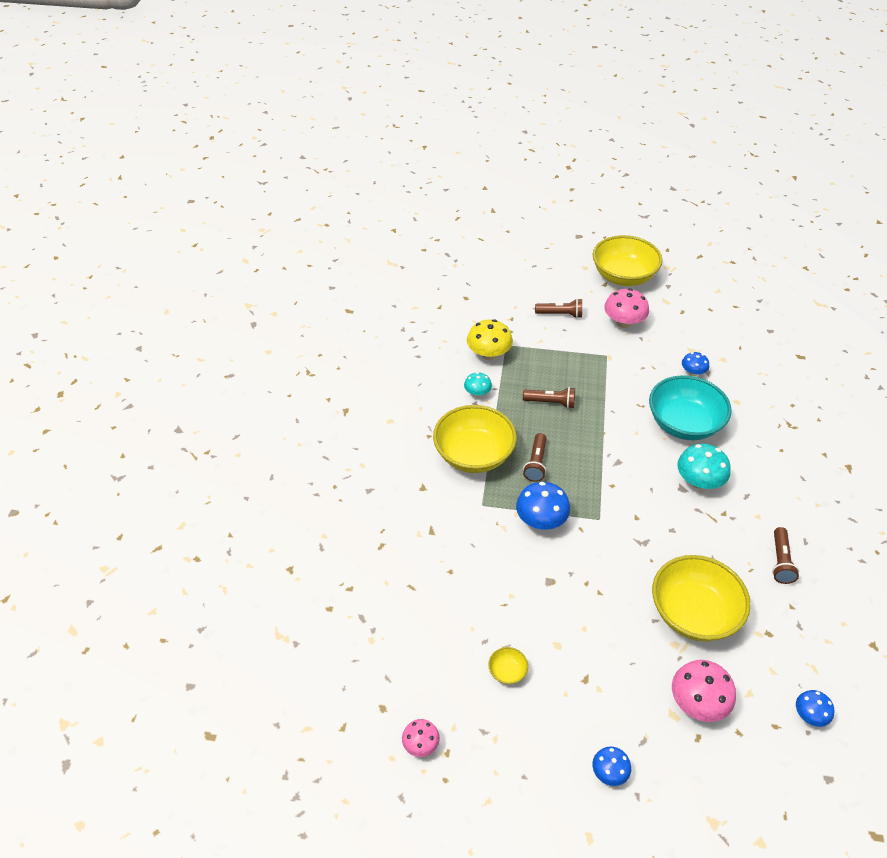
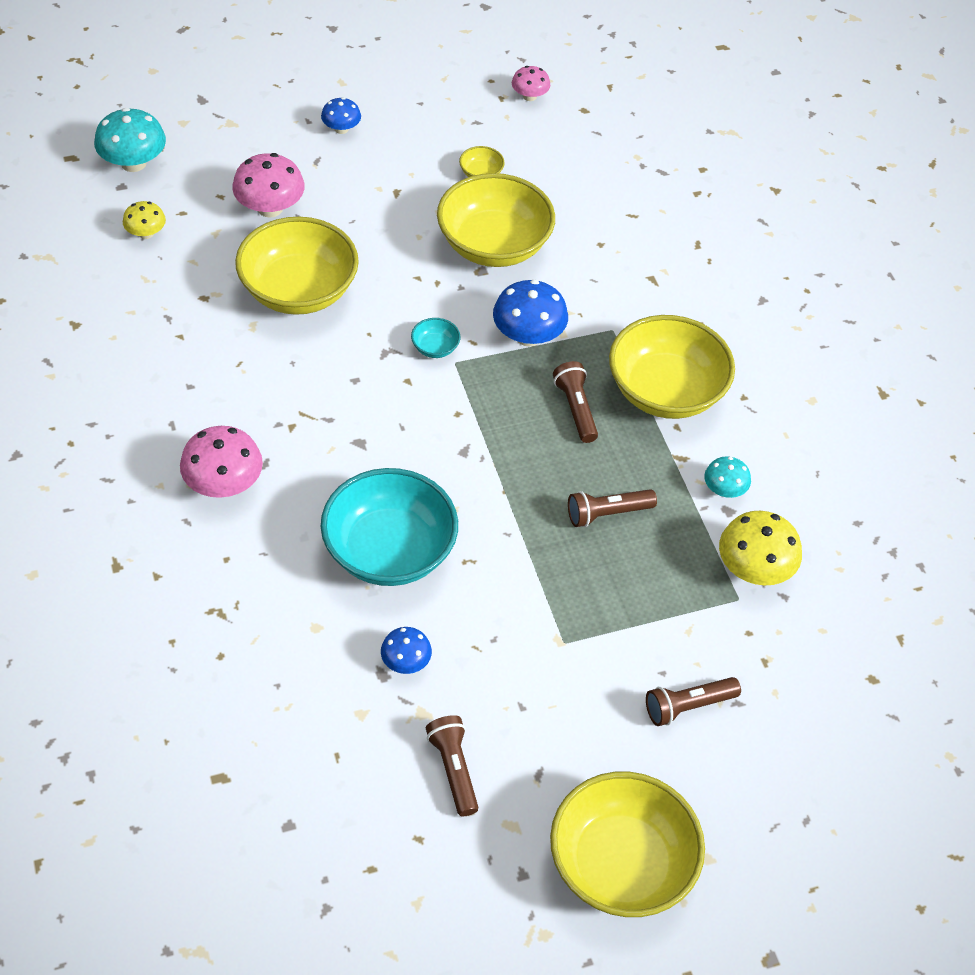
camera: 150 degrees right, 5 degrees up
(530, 599) = (493, 245): none -> yellow bowl
(608, 533) = (435, 348): none -> turquoise bowl
(623, 322) = (567, 733): pink mushroom -> pink mushroom (224, 484)
(699, 481) = (339, 462): turquoise mushroom -> turquoise mushroom (133, 163)
(780, 561) = (202, 386): brown flashlight -> brown flashlight (453, 769)
(810, 715) = (146, 233): blue mushroom -> yellow mushroom

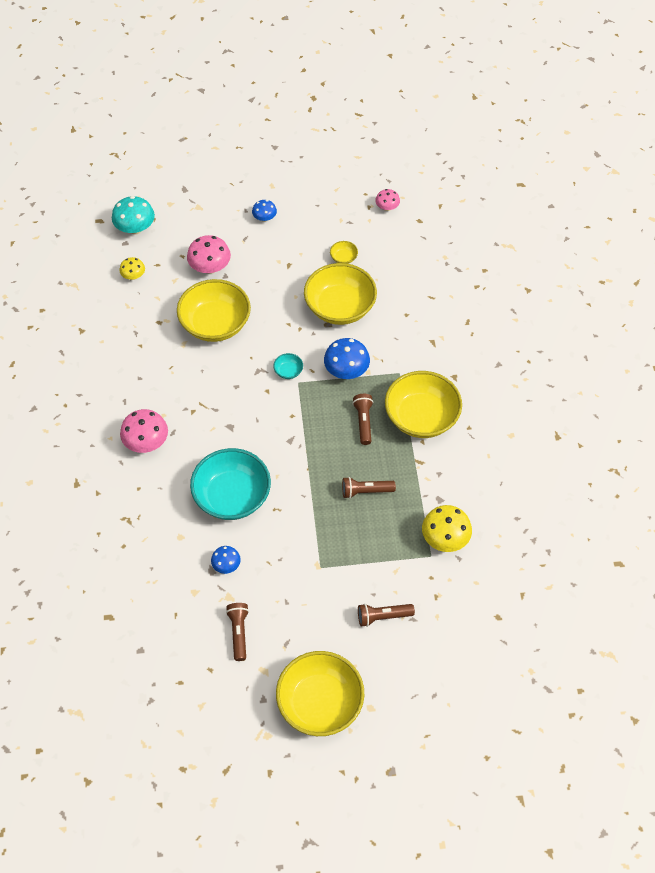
camera: 15 degrees right, 5 degrees up
(724, 490) = (440, 486): turquoise mushroom -> none

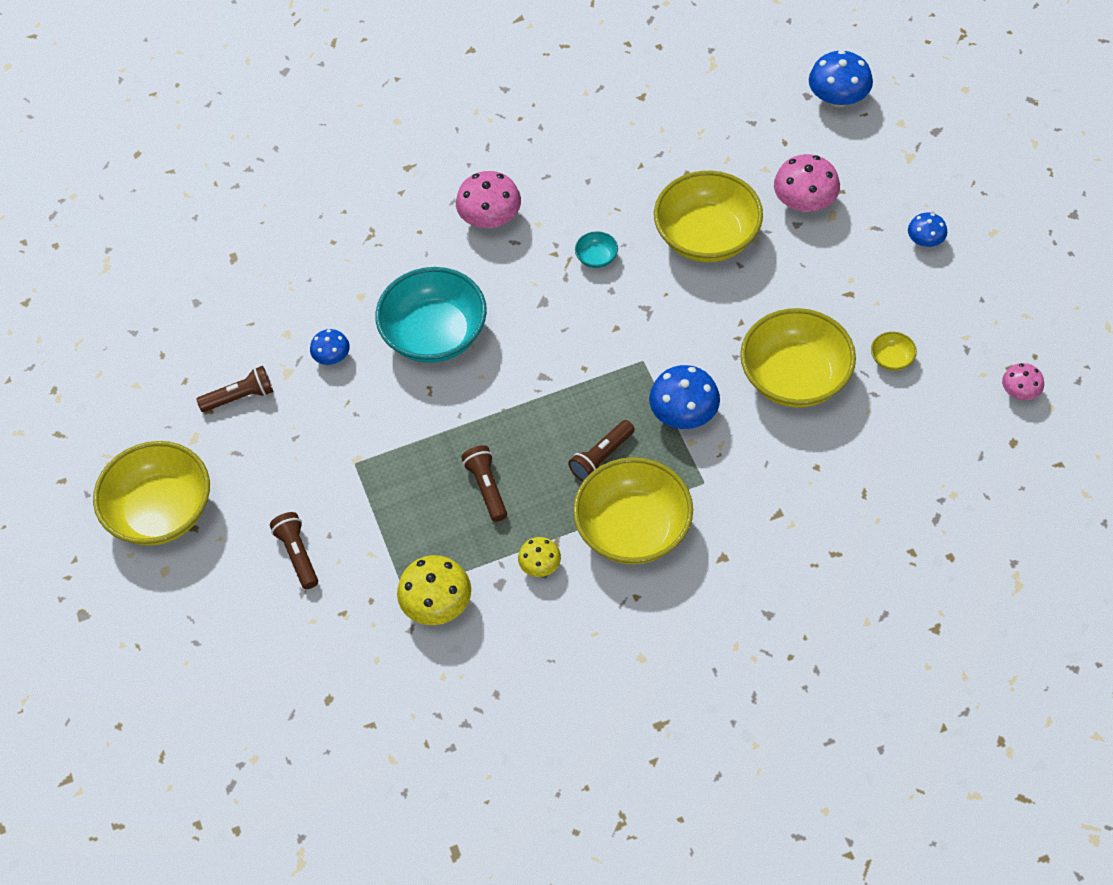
camera: 80 degrees right, 0 degrees up
(133, 276) = (754, 122): yellow mushroom -> yellow mushroom (540, 565)
(135, 228) = (838, 98): turquoise mushroom -> blue mushroom
(288, 371) = (657, 344): turquoise bowl -> turquoise bowl (596, 258)
(363, 422) = (601, 457): brown flashlight -> brown flashlight turned 150 degrees clockwise

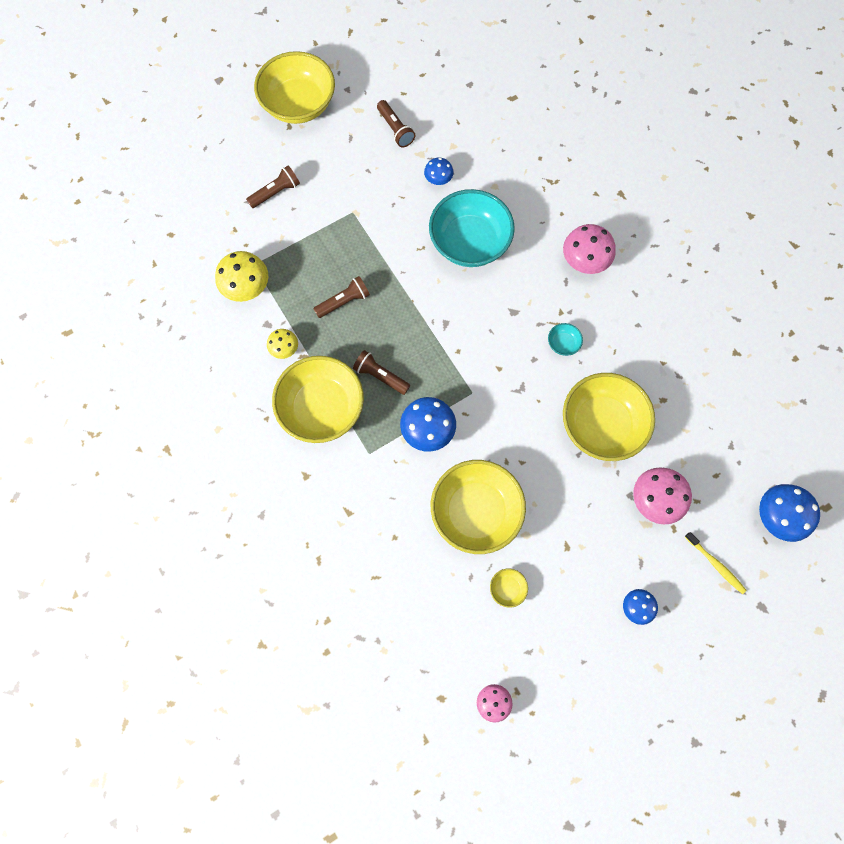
camera: 75 degrees right, 15 degrees up
(885, 162) = (715, 564): none -> yellow toothbrush

